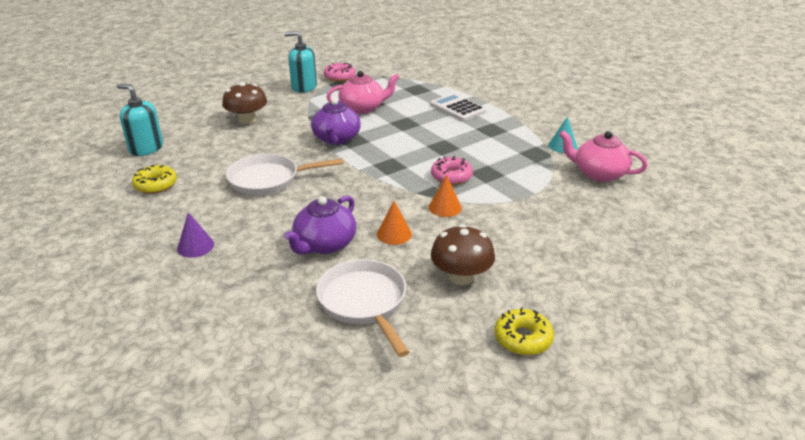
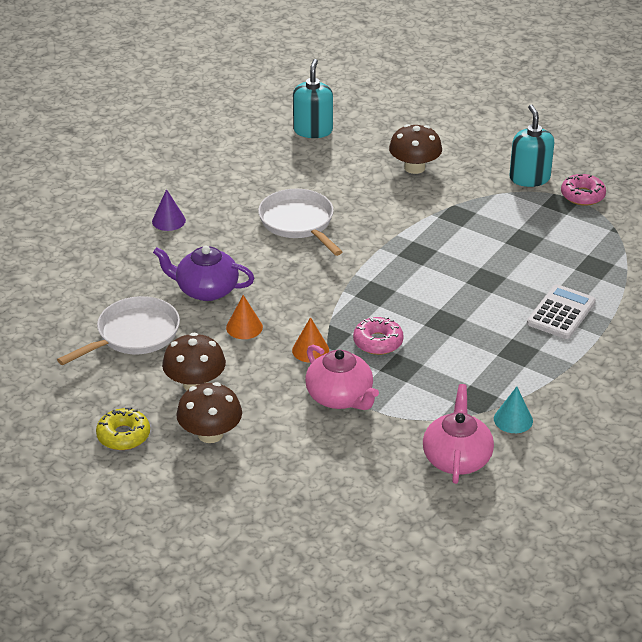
camera: 70 degrees right, 5 degrees up
(156, 185) = (251, 162): yellow donut -> none
(336, 139) = (411, 240): purple teapot -> none
(363, 108) = (504, 238): pink teapot -> pink teapot (340, 397)
(537, 281) = (210, 434): none -> brown mushroom

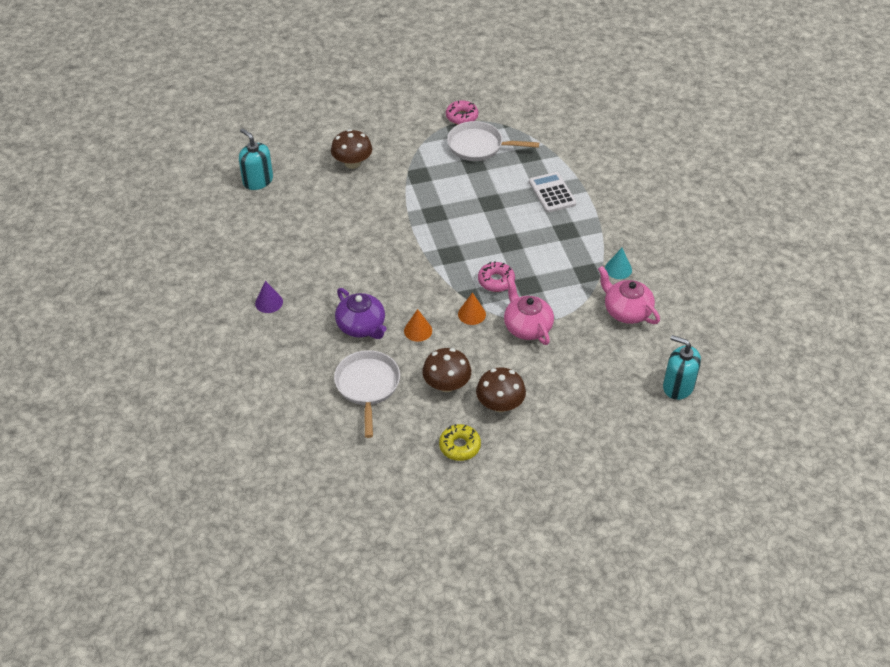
camera: 50 degrees left, 10 degrees up
(206, 290) = (361, 326): purple teapot -> purple teapot turned 90 degrees counterclockwise
(299, 223) = (345, 245): white pan -> white pan (479, 146)
(340, 397) = (527, 327): pink teapot -> pink teapot turned 120 degrees counterclockwise
(529, 178) = (421, 125): turquoise soap dispenser -> turquoise soap dispenser (678, 386)

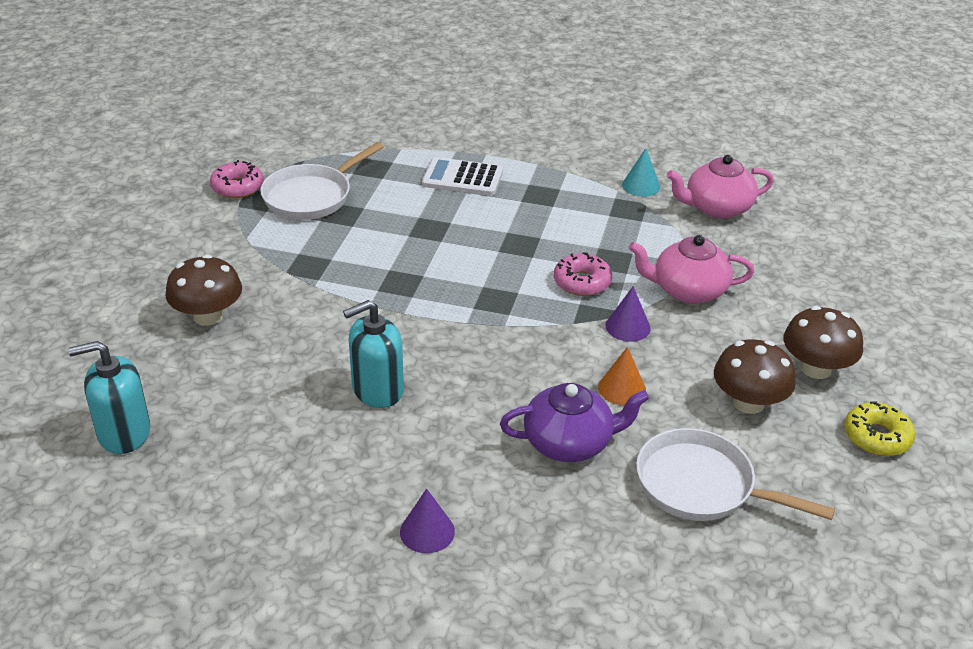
camera: 60 degrees left, 10 degrees down
(471, 314) = (628, 327): orange cone -> purple cone
(678, 386) = (865, 222): turquoise soap dispenser -> turquoise soap dispenser (377, 389)

